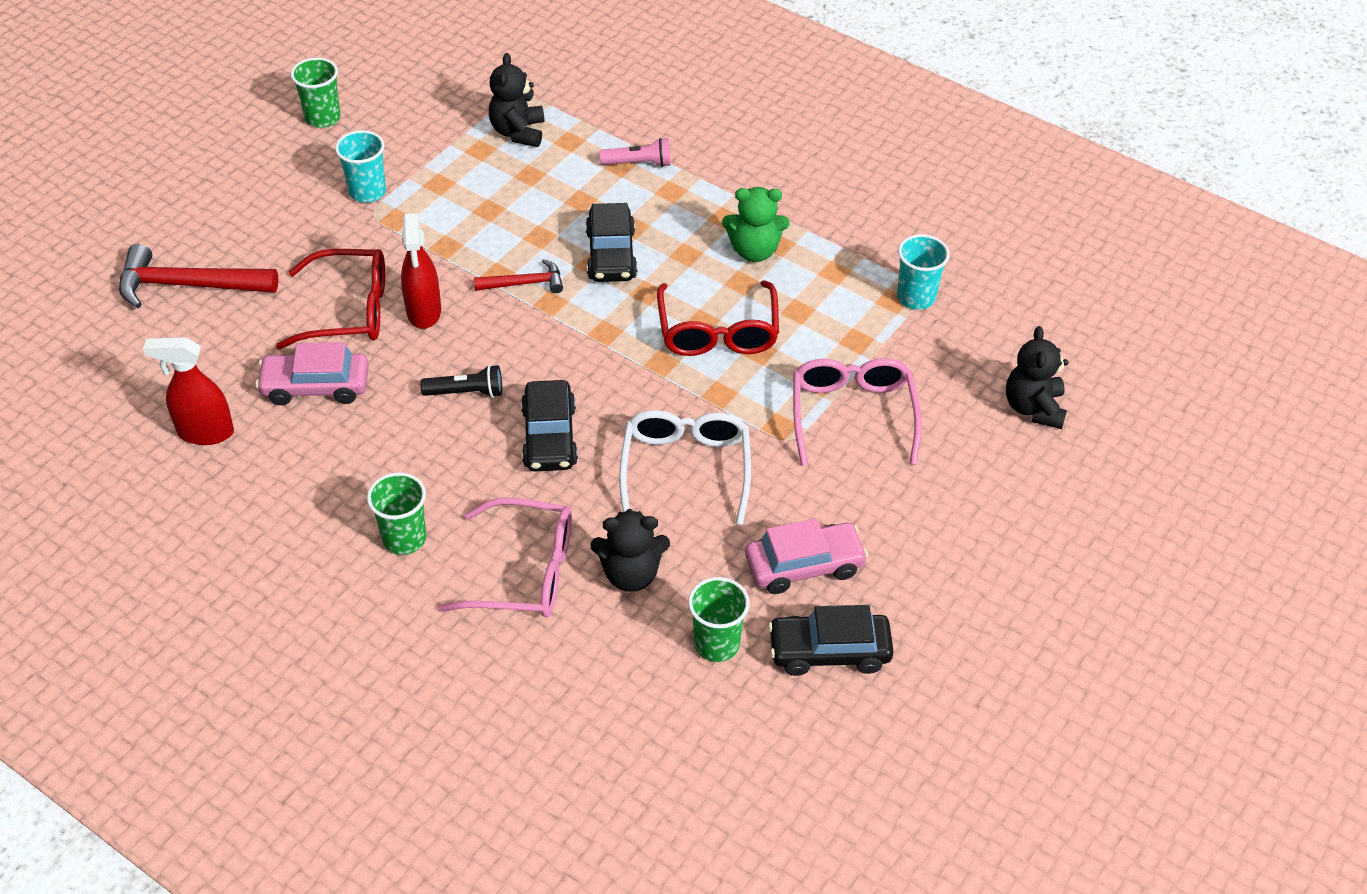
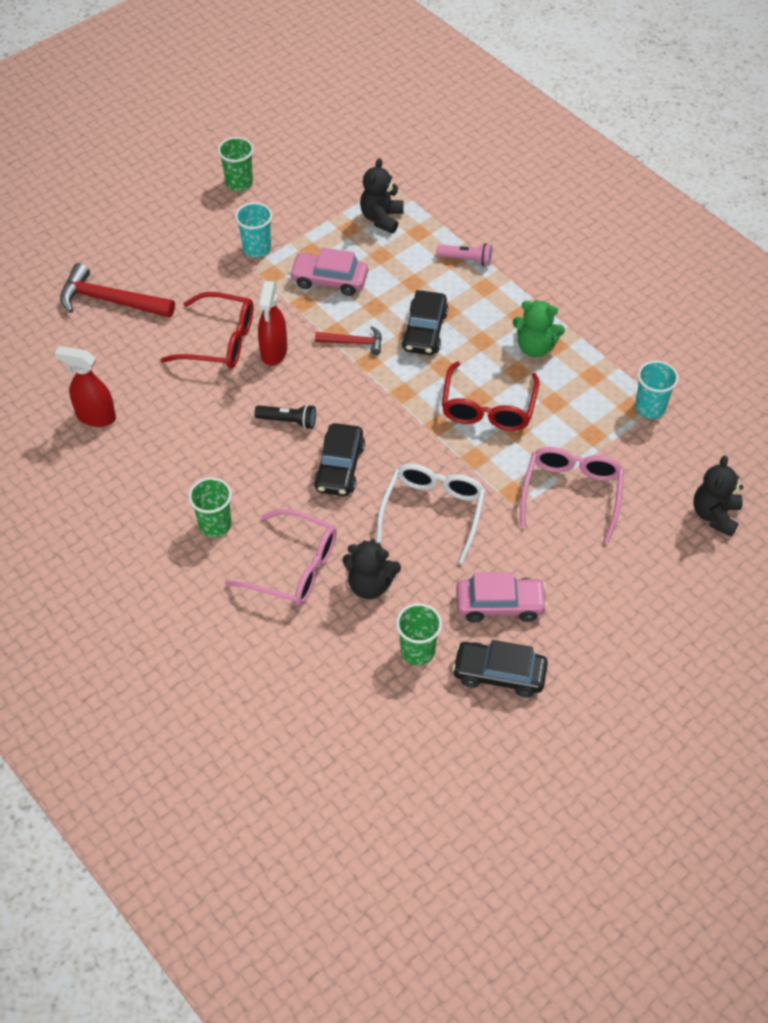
camera: 15 degrees right, 5 degrees up
(316, 386) = (181, 396): pink car -> pink car (329, 280)

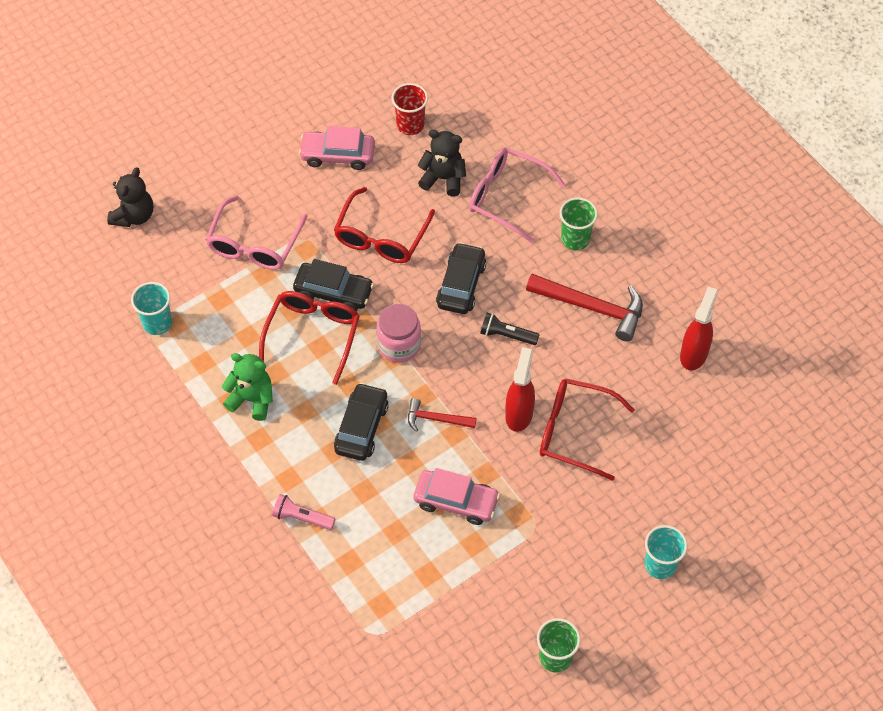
camera: 175 degrees left, 5 degrees up
(95, 417) = (694, 354): red spray bottle -> red spray bottle turned 90 degrees counterclockwise
(110, 300) = (694, 492): red hammer -> red hammer (592, 308)
(257, 249) = (535, 552): turquoise cup -> turquoise cup (660, 565)
(381, 218) = (389, 586): black teddy bear -> none
(398, 404) = (399, 345): none -> pink jar
(417, 651) = (410, 125): green cup -> red cup
(433, 512) = (381, 237): white glasses -> red glasses
(499, 674) = (348, 104): black car -> black car (334, 292)

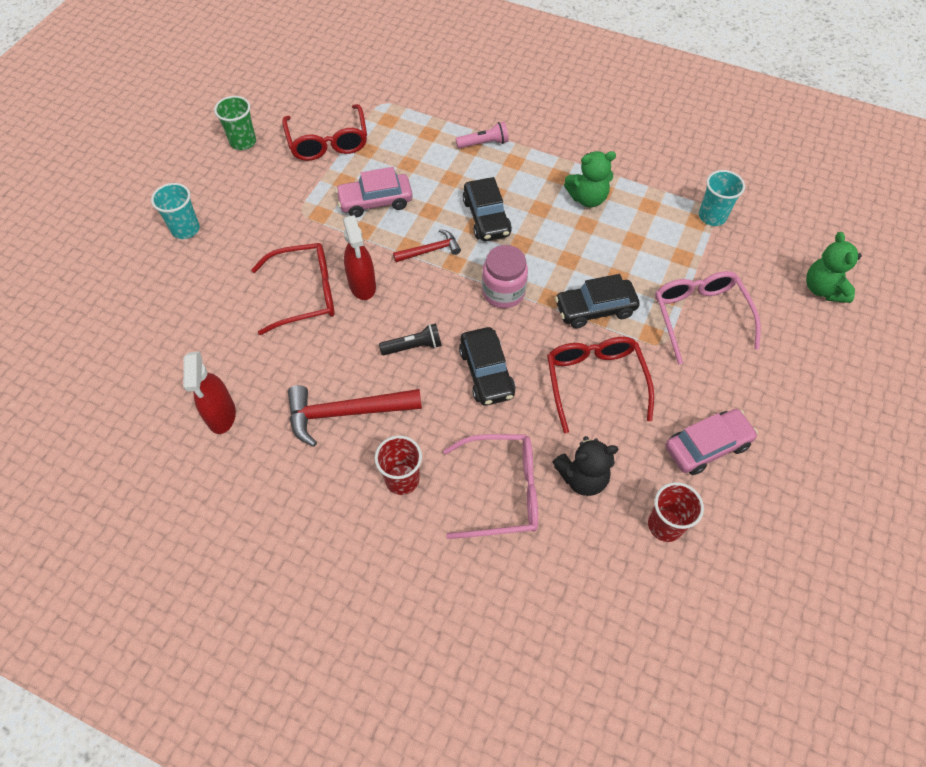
camera: 150 degrees right, 0 degrees up
(134, 216) = (823, 289): black teddy bear -> green teddy bear
(313, 335) = (582, 266): red glasses -> red glasses (328, 142)
(575, 239) = (402, 479): green cup -> red cup

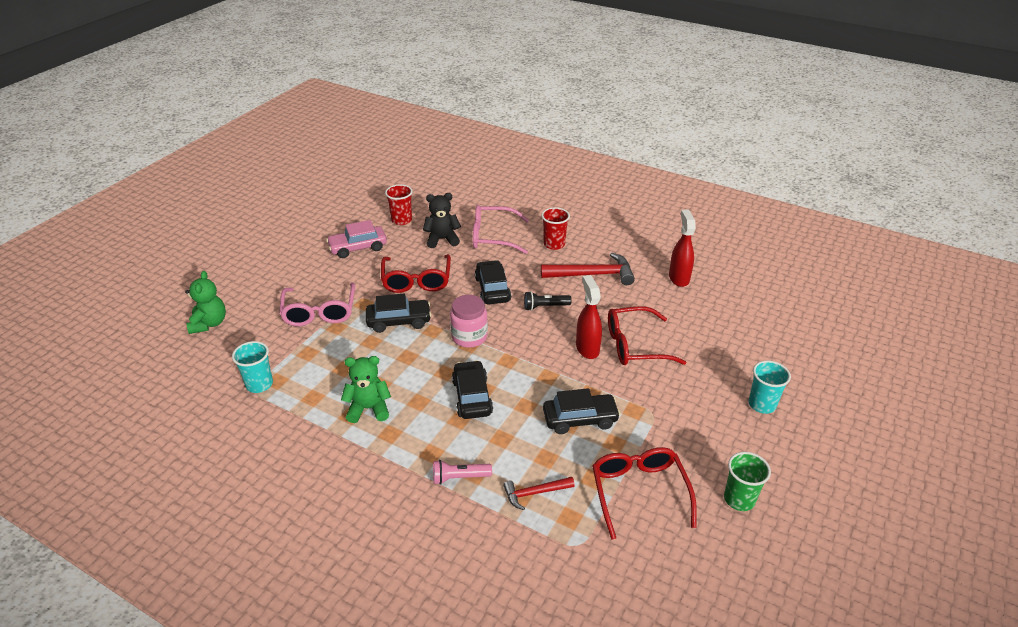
camera: 175 degrees left, 20 degrees down
(375, 201) = (580, 419): pink car -> black car
(430, 250) = (527, 372): red hammer -> red hammer (534, 493)

